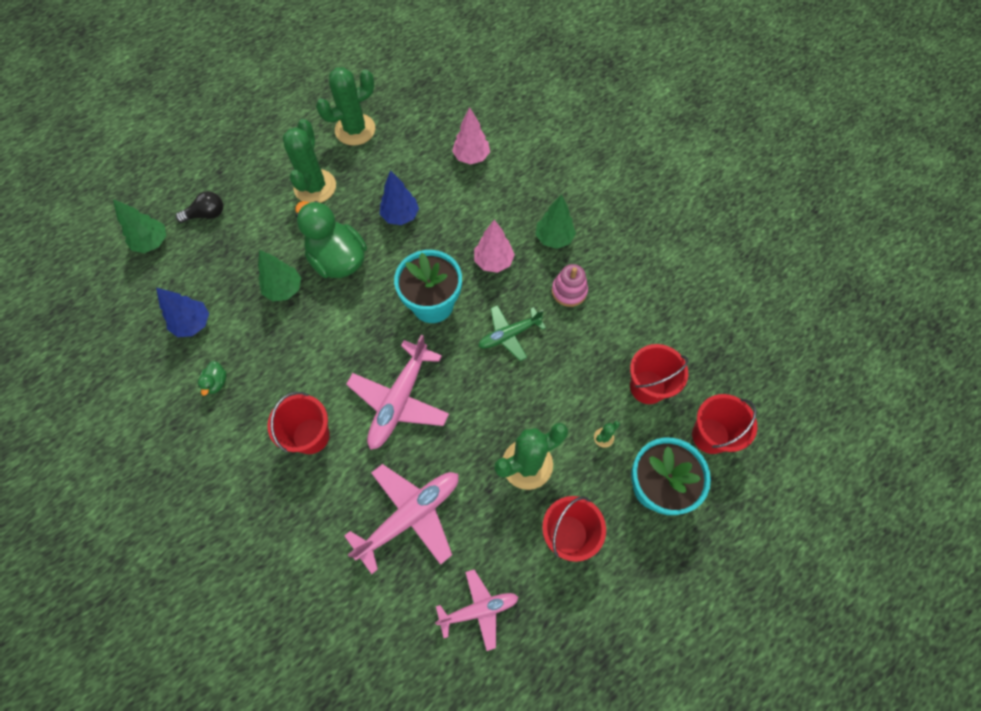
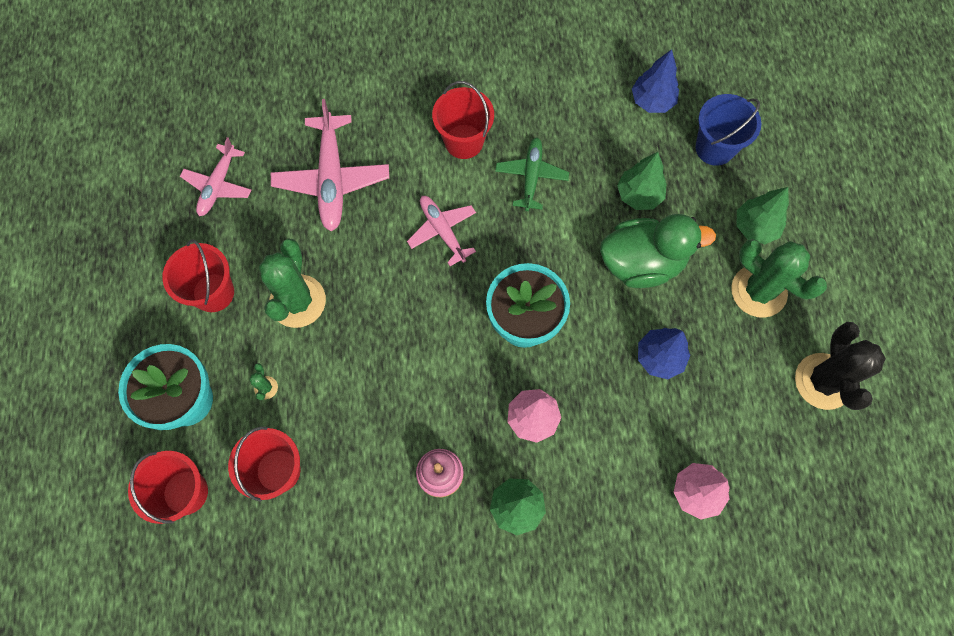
camera: 125 degrees right, 5 degrees up
(152, 242) = (777, 106): green tree -> green tree (755, 227)
(207, 214) = (785, 169): black light bulb -> none
(213, 263) = (714, 148): none -> blue bucket
(216, 382) = (573, 93): green duck -> none
(355, 130) = (823, 381): green cactus -> black cactus
(400, 400) = (442, 231): pink plane -> pink plane, size x0.63
(509, 334) = (435, 375): green plane -> green plane (531, 177)

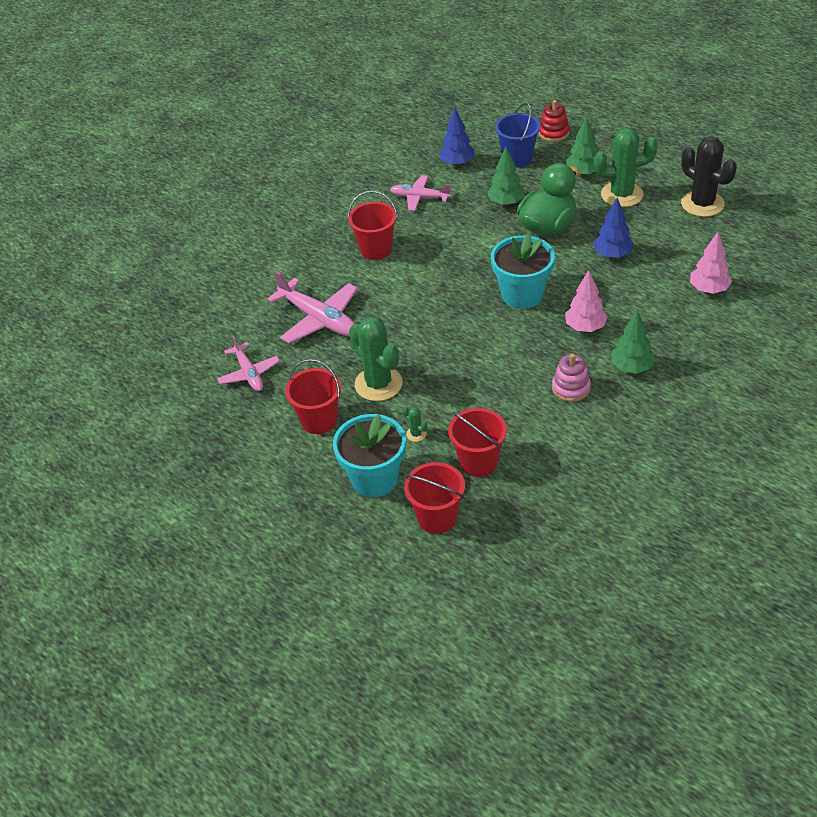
camera: 40 degrees left, 25 degrees down
(442, 231) = (420, 293): pink plane -> pink plane (420, 197)
(531, 177) = (436, 236): green plane -> none
(788, 147) = (553, 133): none -> red stacking toy

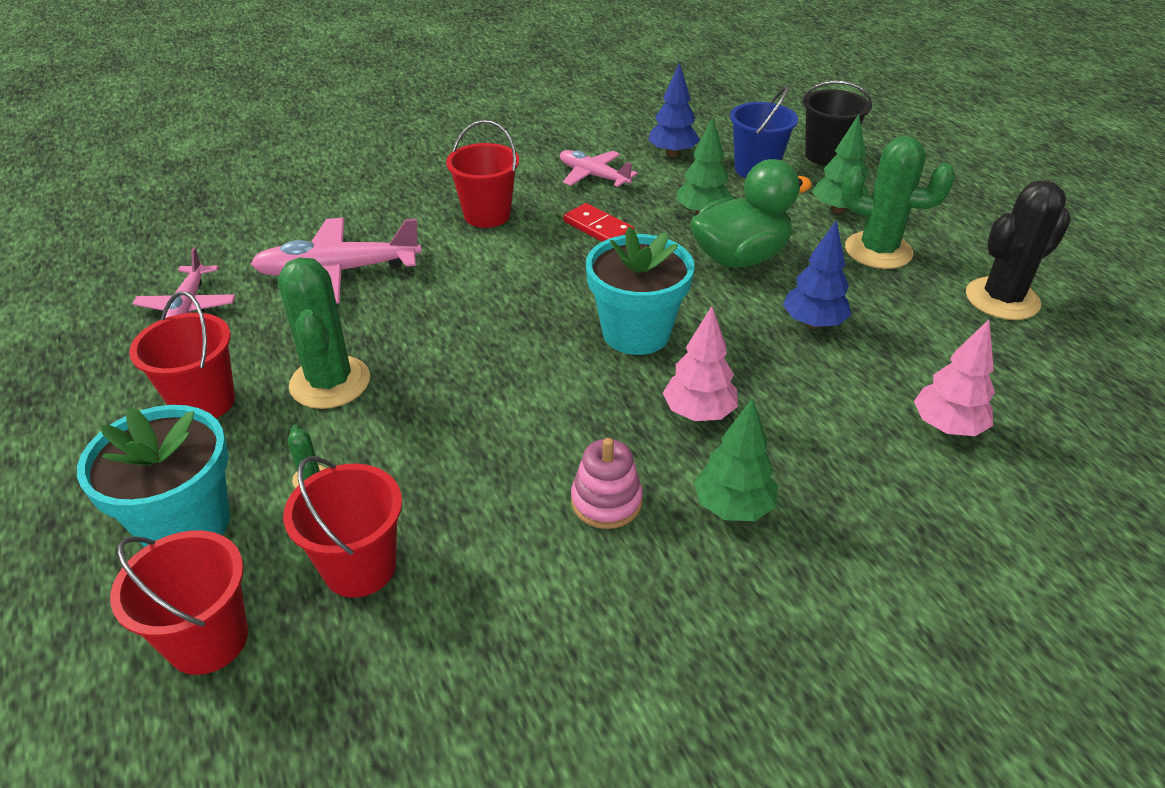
camera: 20 degrees right, 5 degrees down
(319, 319) = (339, 271): pink plane -> pink plane turned 105 degrees clockwise
(451, 235) = (598, 228): none -> red domino
(553, 133) = (826, 155): red stacking toy -> black bucket
(702, 204) = (1002, 299): black cactus -> black cactus turned 75 degrees clockwise

